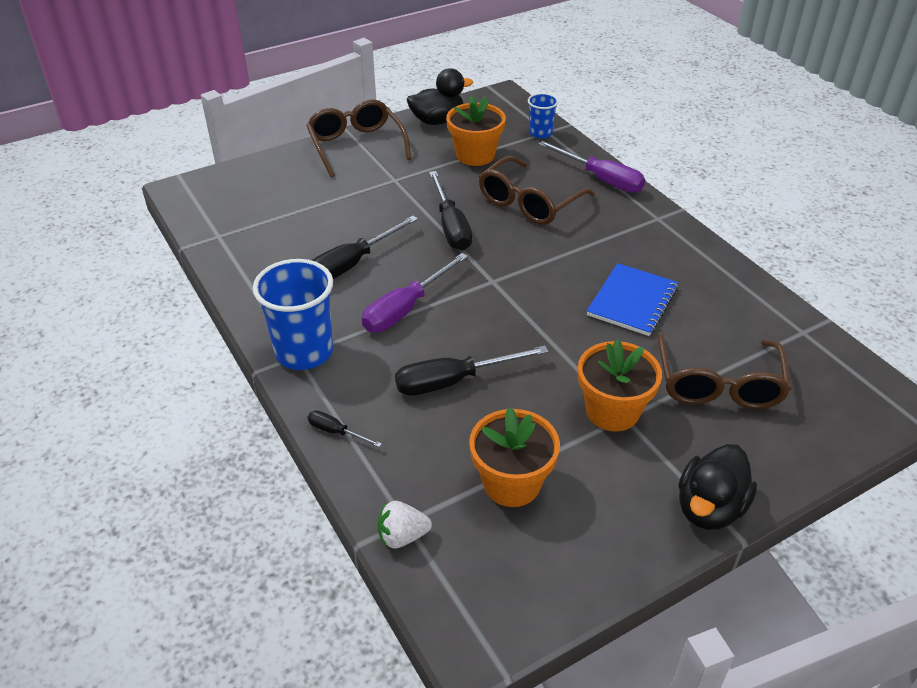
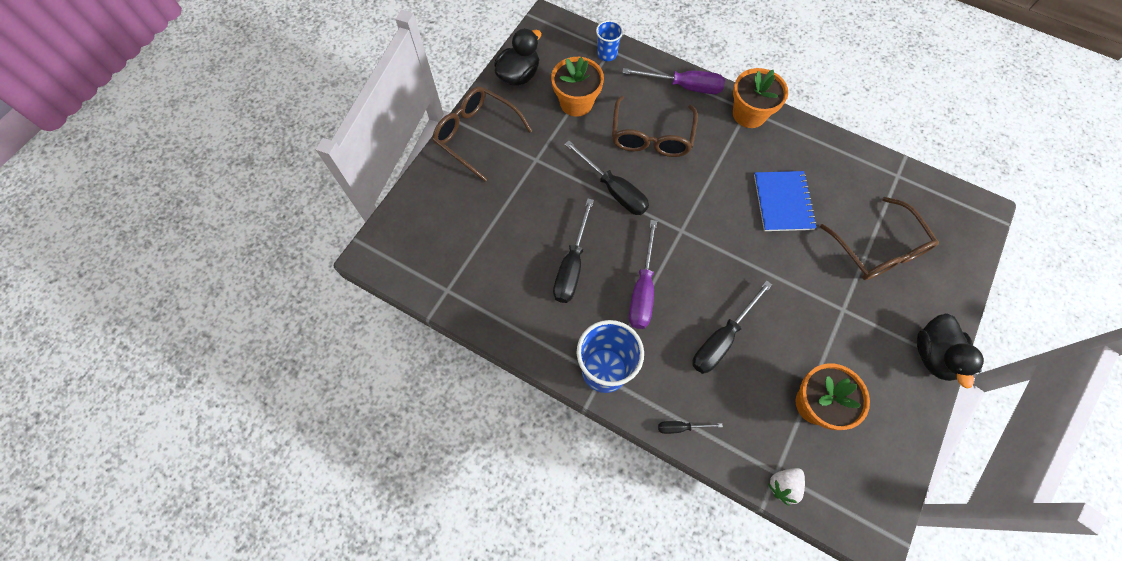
camera: 30 degrees left, 25 degrees up
(612, 411) = (833, 308): orange flower pot -> orange flower pot (749, 114)

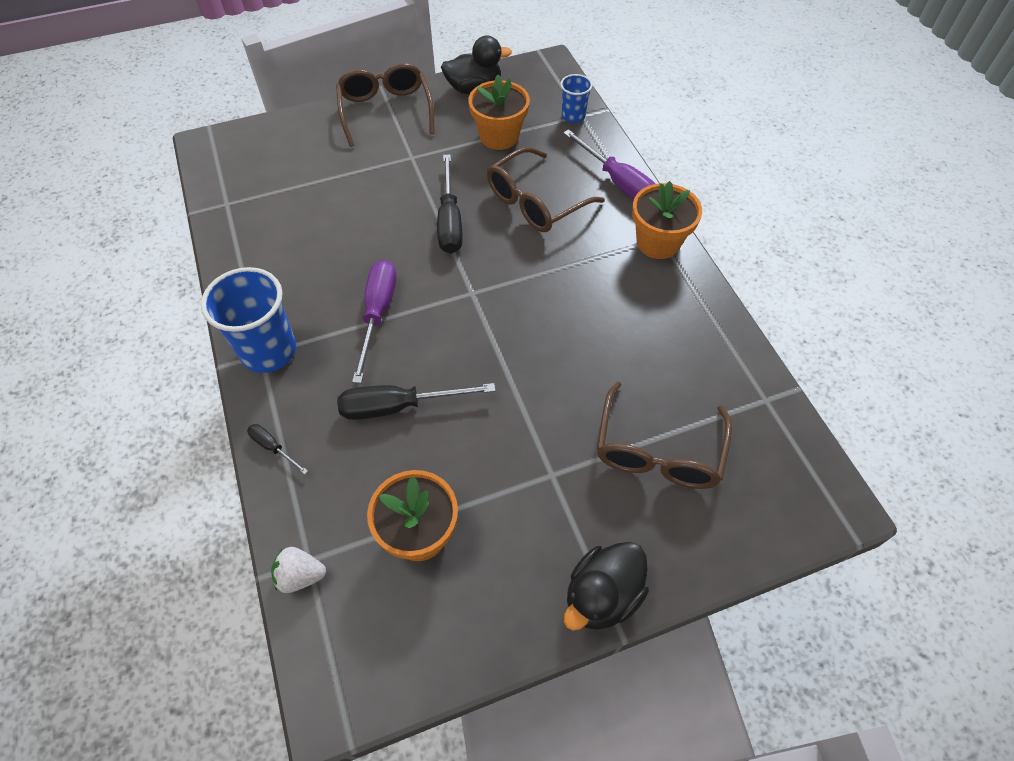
camera: 40 degrees right, 10 degrees down
(572, 265) = (342, 254): black screwdriver -> none
(642, 289) = (378, 314): purple screwdriver -> purple screwdriver turned 135 degrees clockwise
(783, 202) = (602, 337): blue notebook -> none

